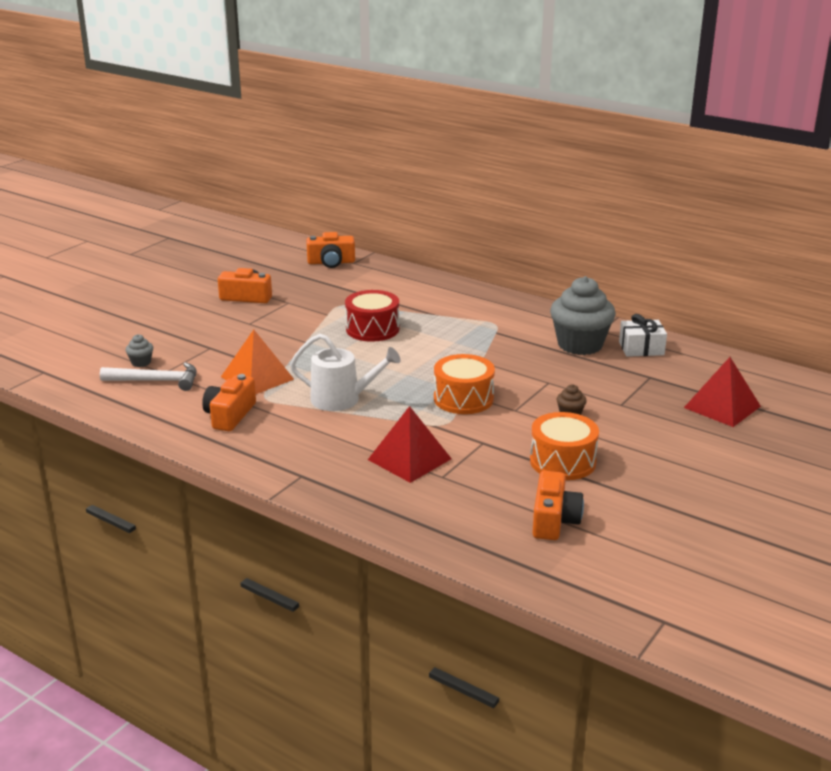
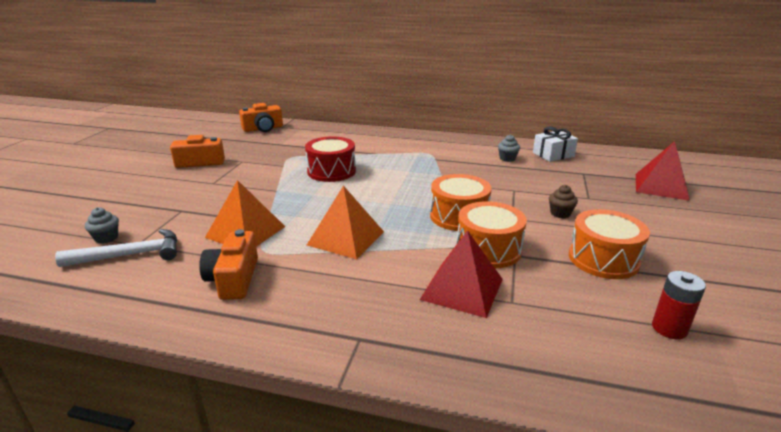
camera: 20 degrees left, 0 degrees up
(341, 399) = (346, 238): white watering can -> orange pyramid
(462, 433) = (488, 249): none -> orange drum
(554, 520) = (669, 328): orange camera -> red battery
(580, 345) = (507, 158): grey cupcake -> grey cupcake, size x0.41

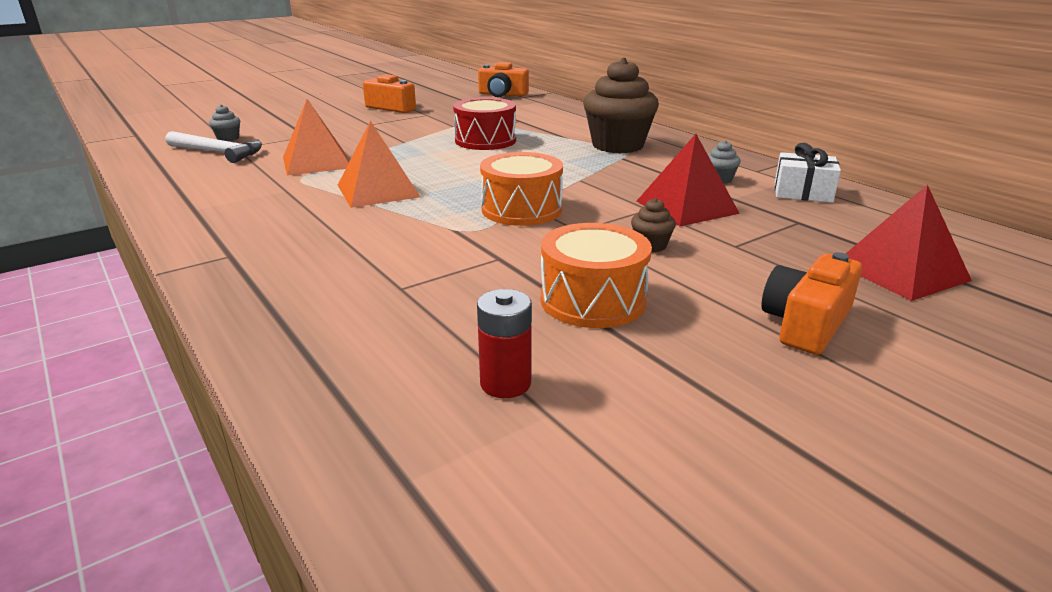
camera: 40 degrees right, 0 degrees up
(233, 279) = (242, 187): orange camera -> orange camera (806, 324)
(416, 151) = (617, 145): none -> brown cupcake
(462, 289) = (382, 260): red pyramid -> red pyramid (686, 207)
(488, 249) = (482, 244): orange drum -> none

